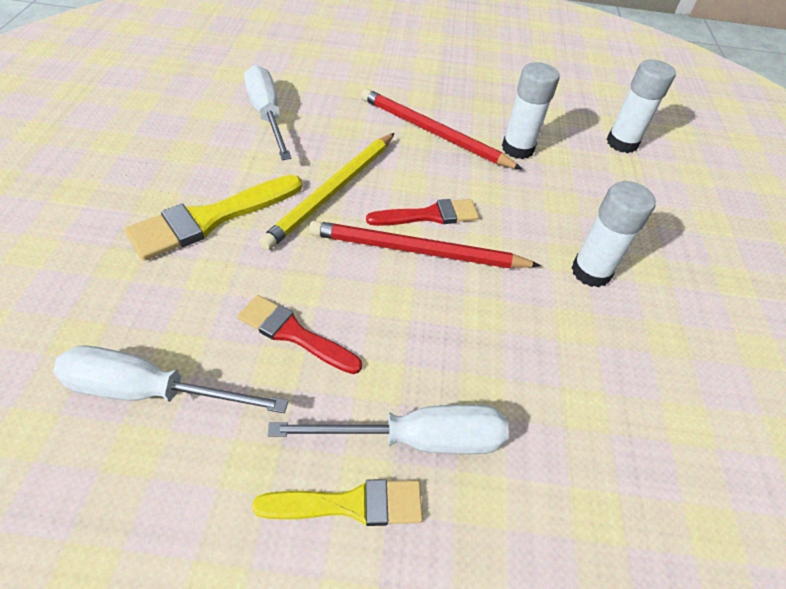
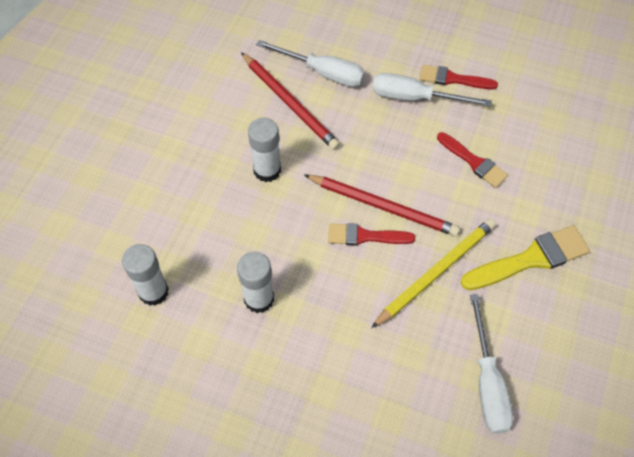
camera: 160 degrees left, 10 degrees up
(150, 391) = (552, 144): white screwdriver -> white screwdriver (323, 72)
(350, 504) = (453, 79): yellow brush -> red brush
(434, 133) = (330, 332): red pencil -> red pencil (289, 103)

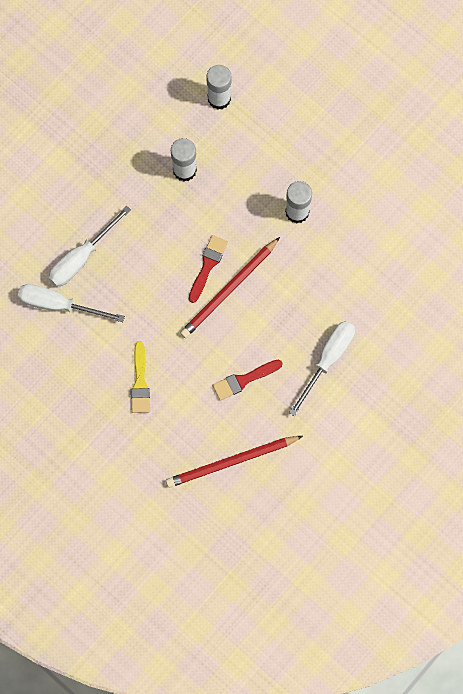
camera: 110 degrees right, 15 degrees up
(289, 103) = (360, 252): red pencil -> red pencil (232, 462)
(323, 72) = (384, 292): white screwdriver -> white screwdriver (81, 257)
(435, 273) = (156, 305): yellow pencil -> none
(453, 79) = (336, 401): red brush -> none
(530, 259) = (140, 382): yellow brush -> yellow brush, size x0.65

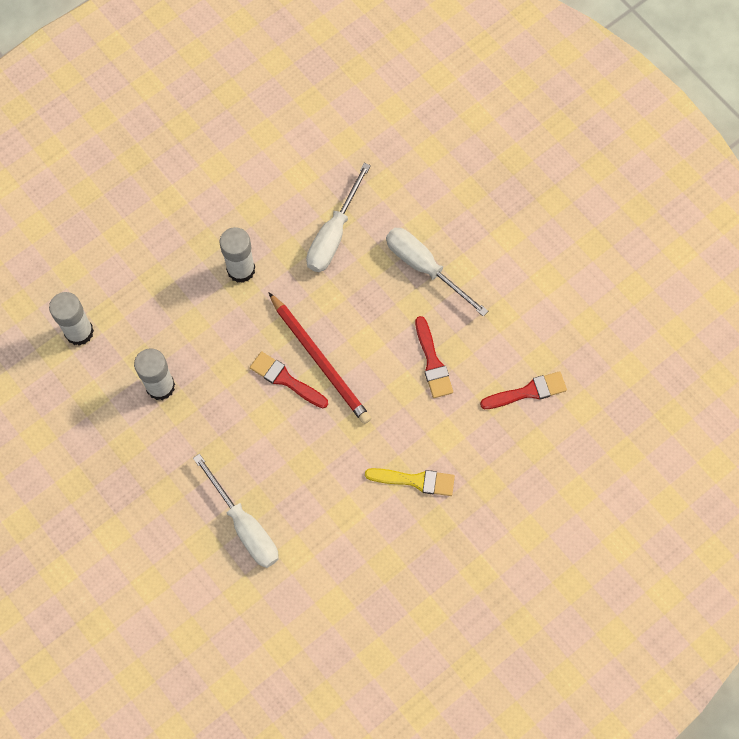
camera: 80 degrees left, 5 degrees down
(58, 304) = (300, 563): white screwdriver -> white screwdriver (333, 234)
(232, 462) = (528, 392): red pencil -> red brush

